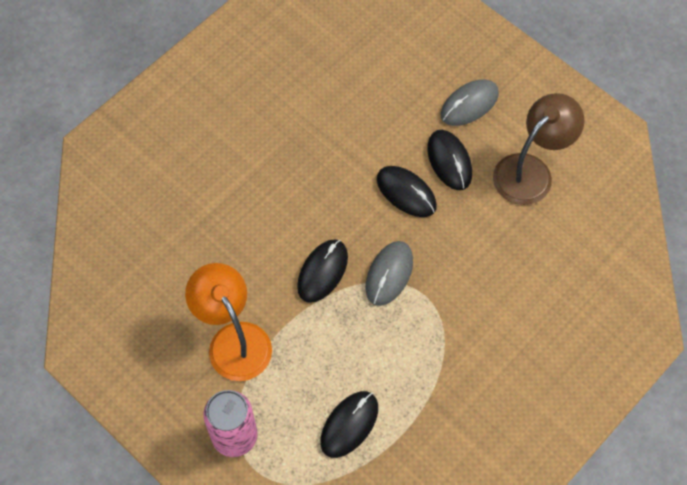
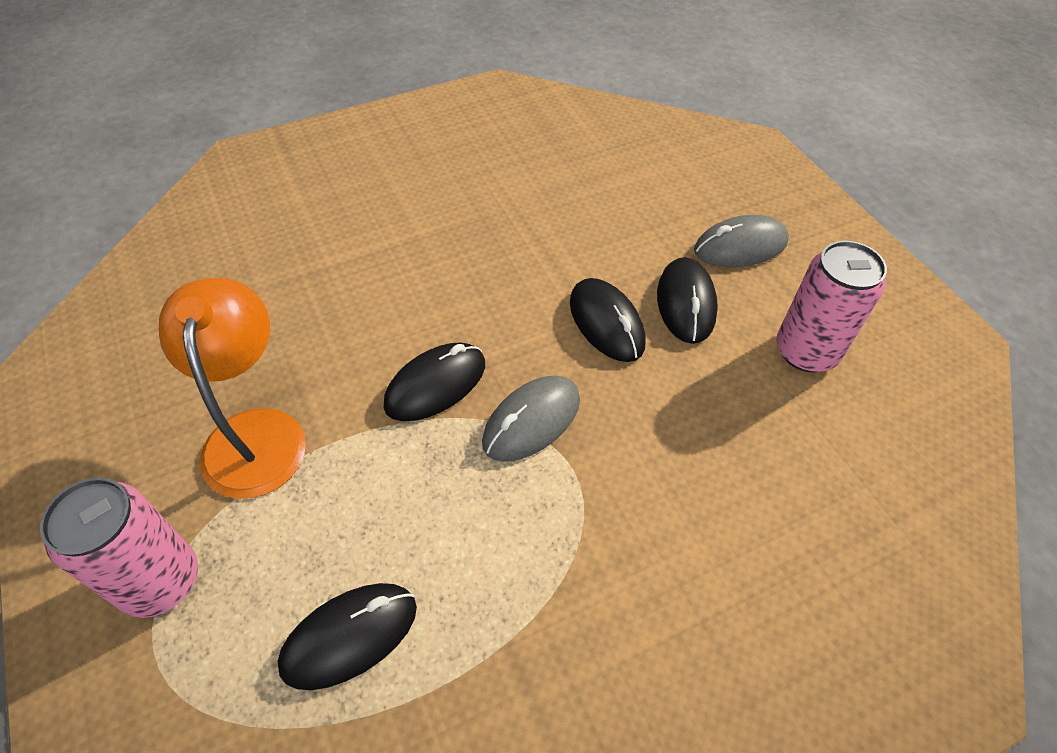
camera: 20 degrees right, 10 degrees down
(531, 171) = (806, 351): brown lamp -> pink can

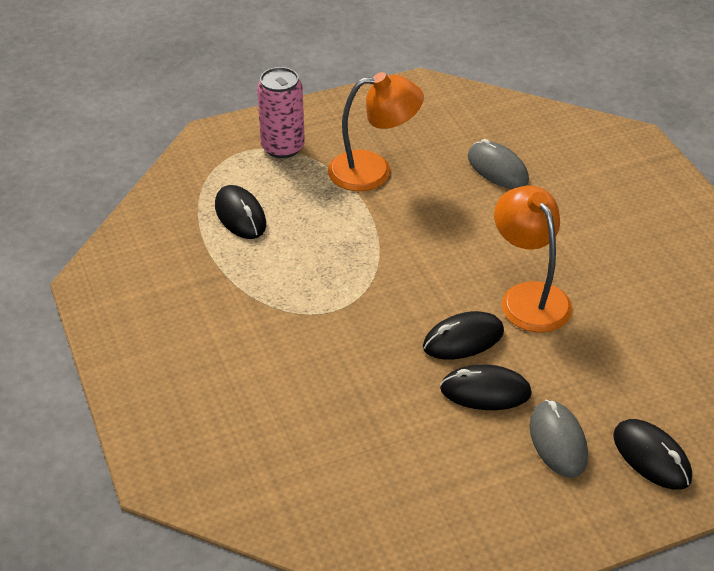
camera: 95 degrees right, 10 degrees down
(435, 385) = (406, 246): black mouse -> black mouse (651, 457)
(525, 261) = (529, 296): none -> orange lamp
(531, 421) = (373, 292): grey mouse -> grey mouse (497, 169)
(806, 351) = (432, 462): pink can -> none

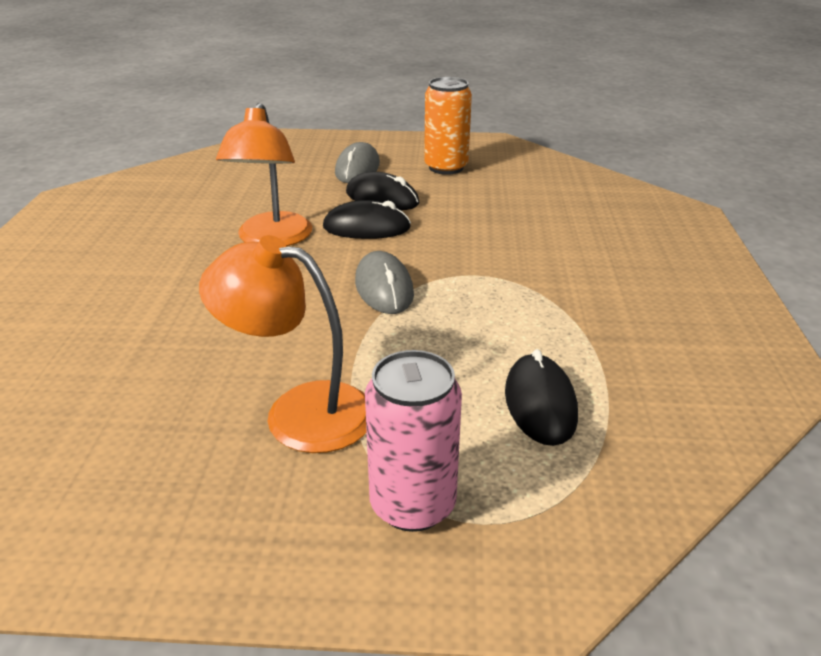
camera: 155 degrees left, 10 degrees down
(461, 483) = (446, 167): none -> orange can
(497, 169) = (134, 361): grey mouse -> grey mouse (384, 288)
(651, 457) = (304, 152): black mouse -> none

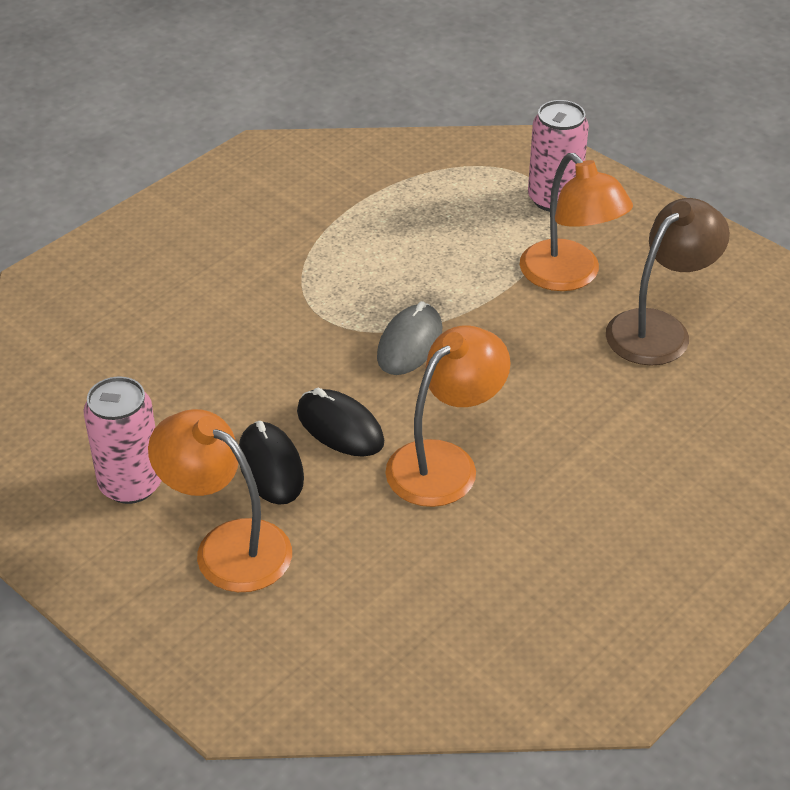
camera: 140 degrees left, 10 degrees up
(155, 405) = (659, 329): none -> brown lamp
(357, 169) = (227, 546): grey mouse -> orange lamp
(446, 167) = (131, 484): orange can -> pink can
(540, 404) = (421, 207): black mouse -> none

